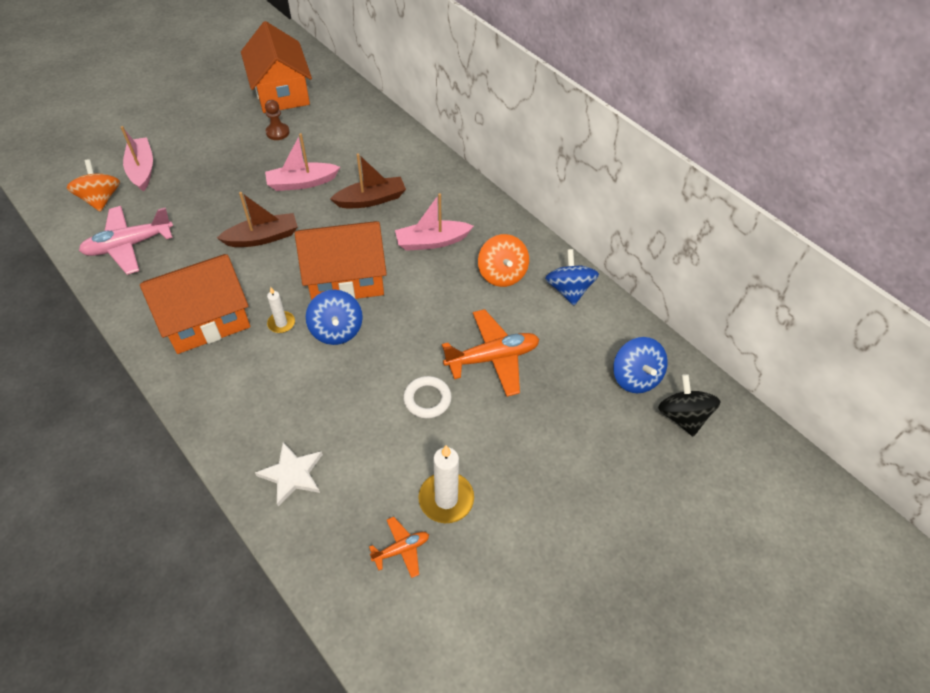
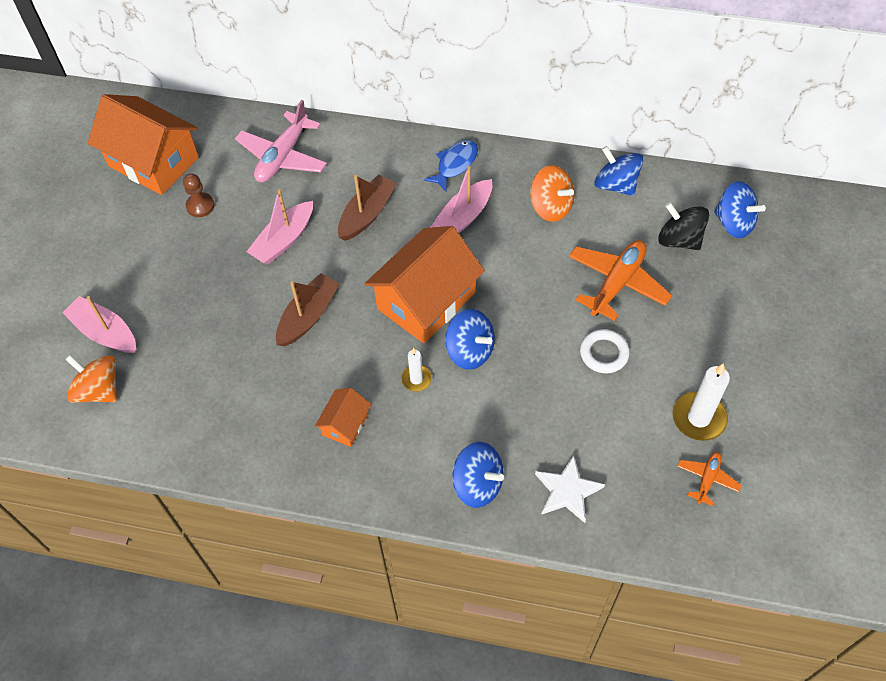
camera: 35 degrees left, 5 degrees up
(129, 245) = (187, 412): pink plane -> pink plane (283, 156)
(206, 319) = (345, 424): orange house -> orange house, size x0.48
(239, 421) = (477, 484): none -> blue spinning top
(465, 205) = (455, 164): none -> blue fish
(683, 416) = (793, 230): black spinning top -> black spinning top (679, 240)

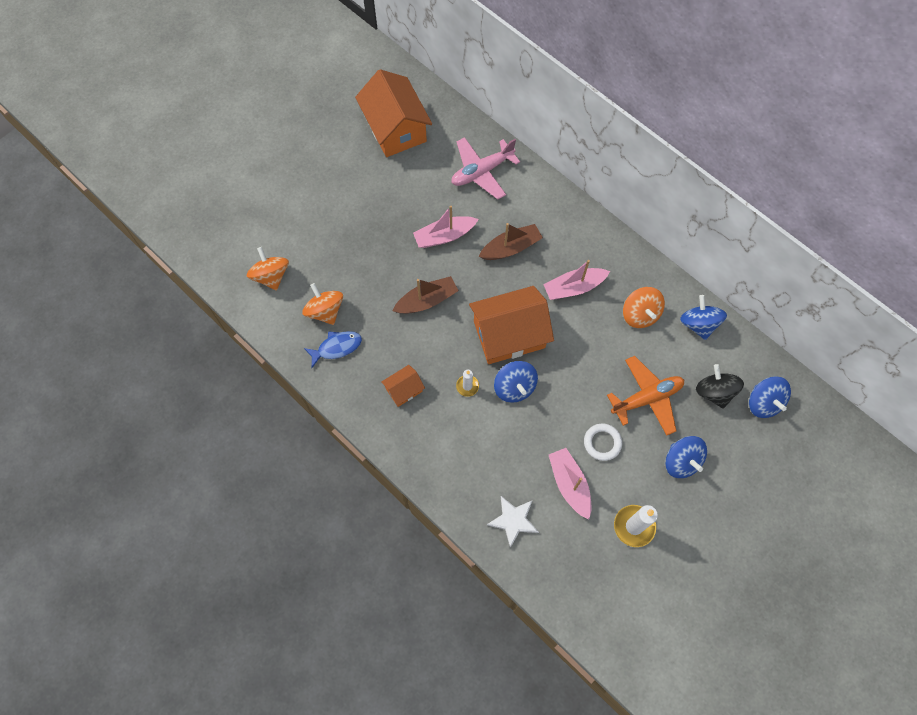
camera: 30 degrees right, 10 degrees up
(105, 332) = (296, 238): pink boat -> pink boat (569, 484)
(193, 392) = (325, 311): none -> orange spinning top
(200, 206) = (406, 179): brown pawn -> none
(455, 164) = (595, 243): blue fish -> blue fish (337, 347)
(477, 484) = (460, 480): blue spinning top -> blue spinning top (681, 461)
(707, 479) = (609, 570): orange plane -> none

